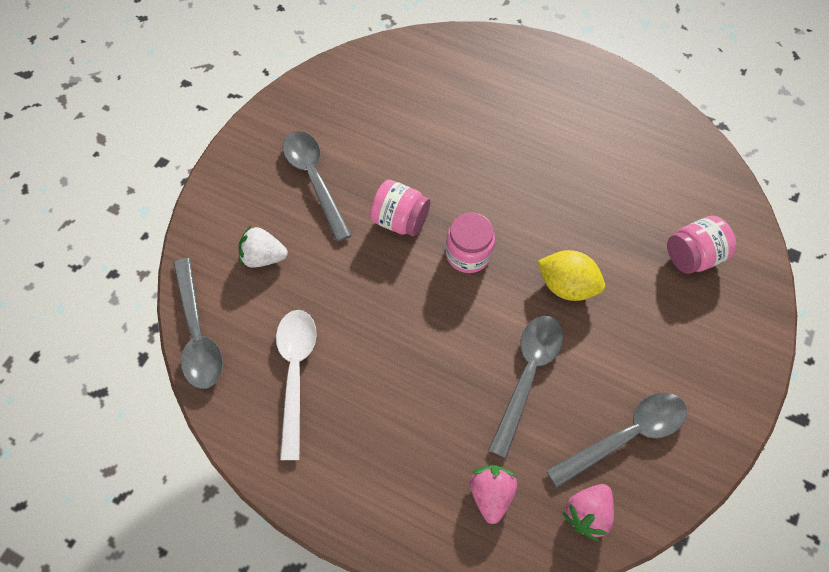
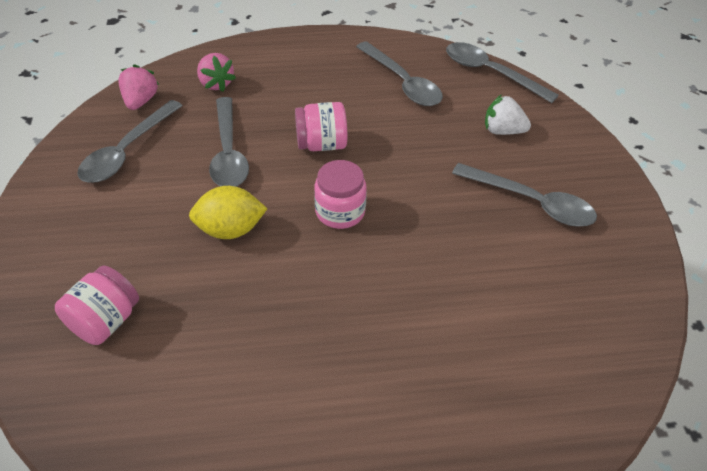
camera: 145 degrees right, 15 degrees down
(263, 257) = (502, 131): white strawberry -> white strawberry turned 135 degrees counterclockwise
(296, 373) = (402, 82): white spoon -> grey spoon
(400, 220) = (424, 208): pink jar -> pink jar (321, 144)

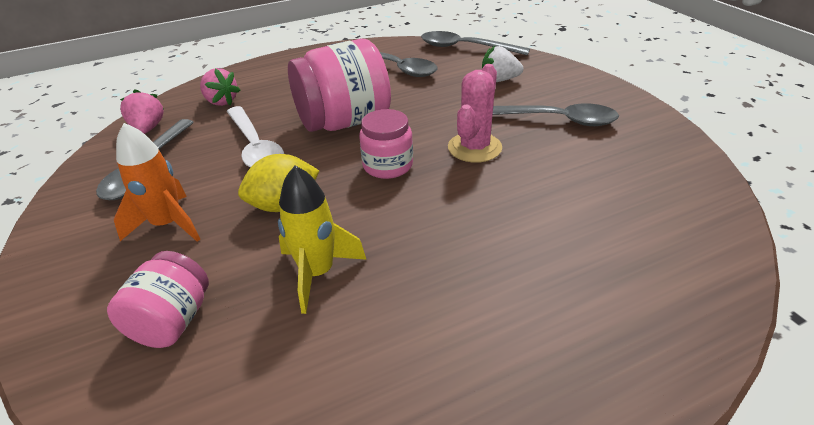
camera: 15 degrees left, 10 degrees down
(128, 221) = (168, 224): none -> orange rocket
(228, 152) = (255, 147): grey spoon -> white spoon
(232, 312) = (317, 273): none -> yellow rocket
(321, 144) = (344, 122): pink jar -> pink jar, size x1.72
(432, 214) = (474, 148): none -> pink cactus

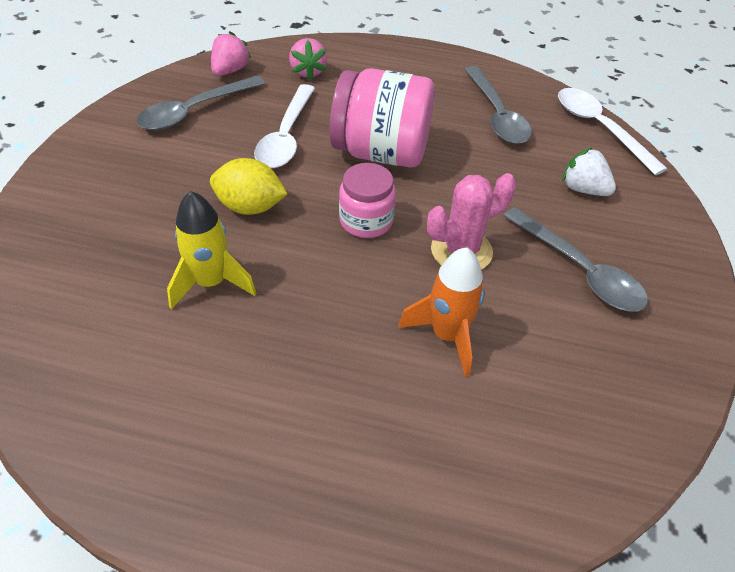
camera: 35 degrees right, 10 degrees up
(168, 224) = (161, 172): orange rocket -> orange rocket (447, 335)
(172, 321) = (93, 254): pink jar -> none
(465, 48) = (600, 128): grey spoon -> white spoon

